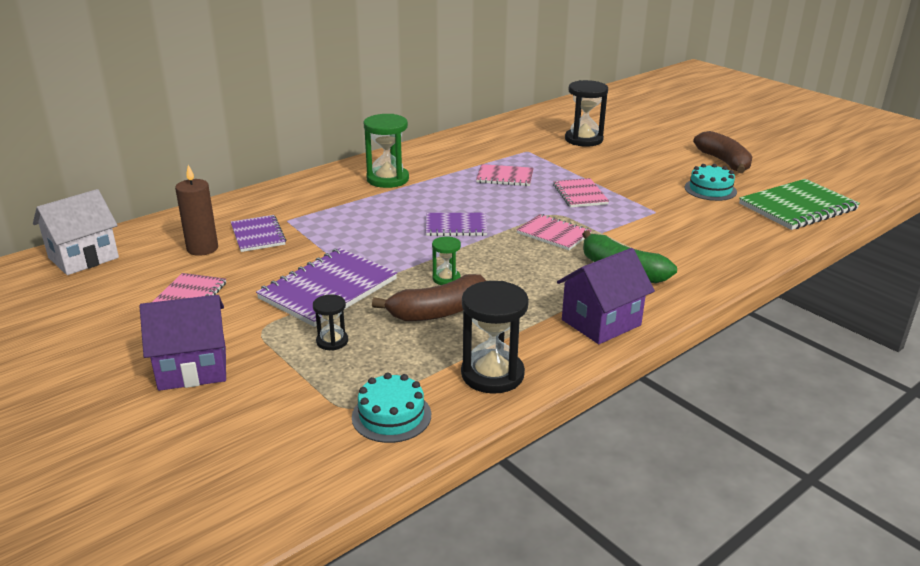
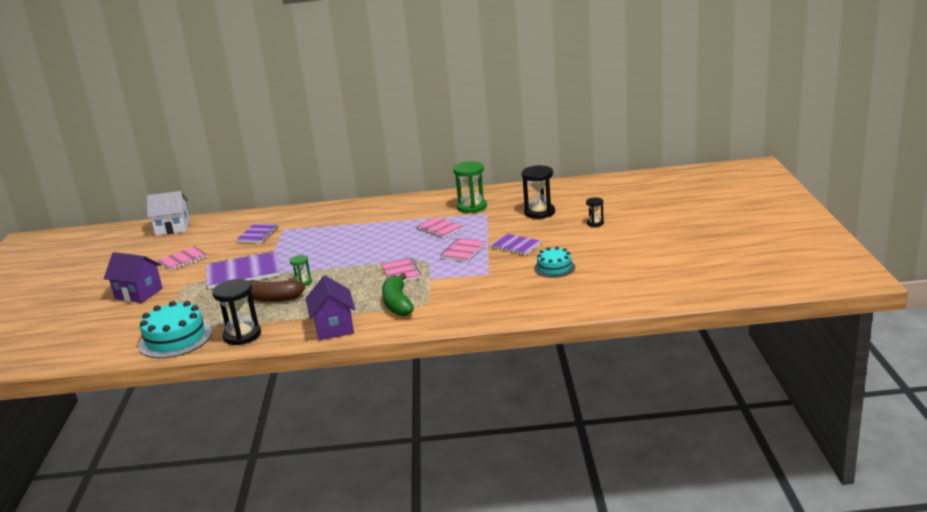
camera: 40 degrees right, 5 degrees down
(202, 248) = (224, 236): brown candle -> none
(332, 341) = (205, 298): black hourglass -> black hourglass (595, 223)
(387, 179) = (371, 215): green hourglass -> green hourglass (472, 207)
(391, 416) = (175, 338): turquoise cake -> turquoise cake, size x1.64
(456, 226) = (358, 254): purple notebook -> purple notebook (516, 246)
(601, 322) = (334, 327): purple house -> purple house turned 75 degrees clockwise
(724, 162) = (607, 250): brown banana -> none
(798, 207) = (590, 295): green notebook -> none

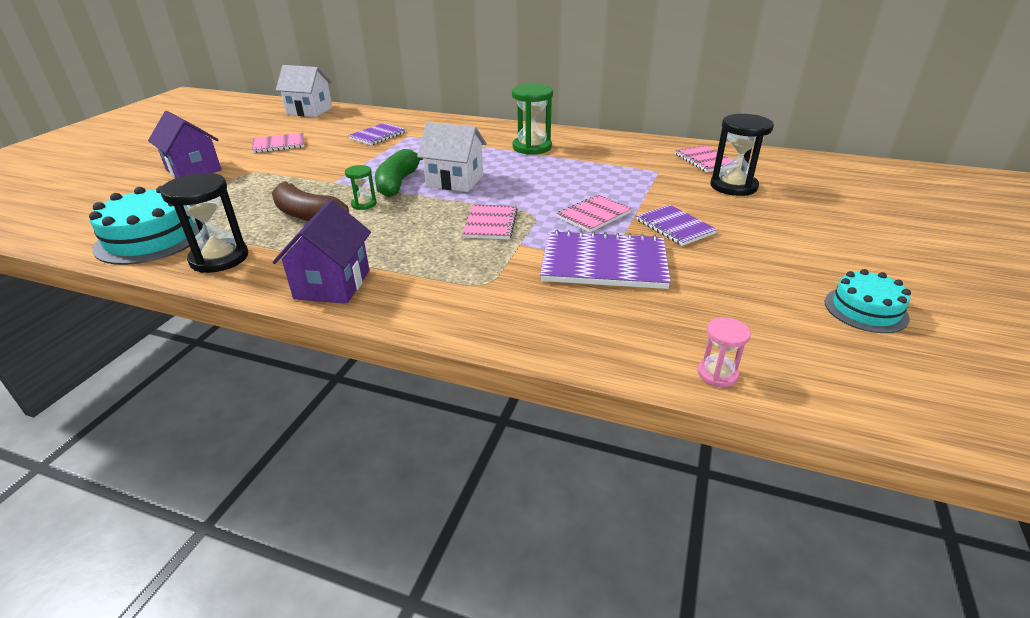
camera: 20 degrees right, 10 degrees up
(243, 272) = (316, 174): purple notebook -> purple notebook (604, 263)
(352, 253) = (455, 181): none -> white house
(397, 303) = (447, 272): green banana -> green banana (398, 183)
(439, 229) = (583, 177): pink notebook -> pink notebook (705, 160)
(472, 207) = (643, 159): green hourglass -> green hourglass (532, 147)
(554, 268) = (719, 281): turquoise cake -> turquoise cake (865, 309)
(571, 308) = (717, 374): none -> pink hourglass
(595, 223) = (815, 222): black hourglass -> none

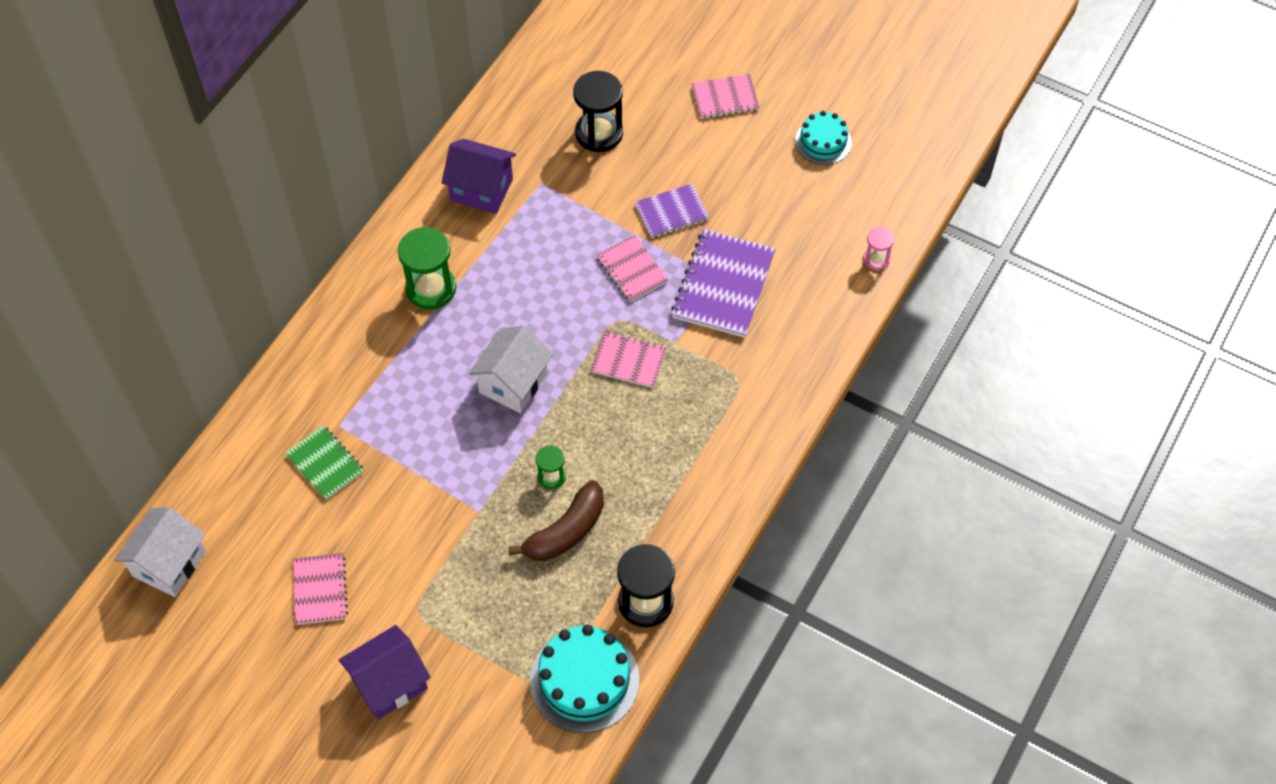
camera: 80 degrees left, 25 degrees up
(332, 284) = (715, 498): purple house -> purple house (481, 190)
(378, 135) = (325, 463): purple notebook -> green notebook
(398, 183) = (501, 441): green banana -> none
(705, 160) = (525, 131): pink notebook -> pink notebook (725, 98)

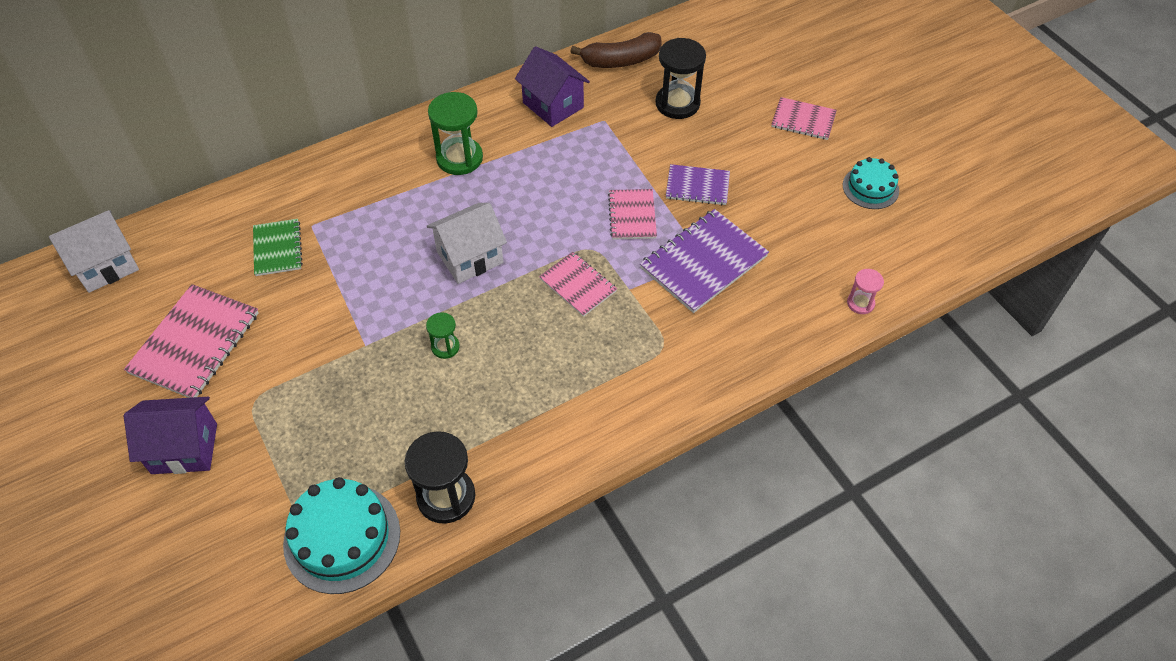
camera: 30 degrees right, 5 degrees down
(320, 590) = (195, 343): pink notebook -> pink notebook, size x1.67
(566, 531) = (423, 398): brown banana -> brown banana (621, 60)

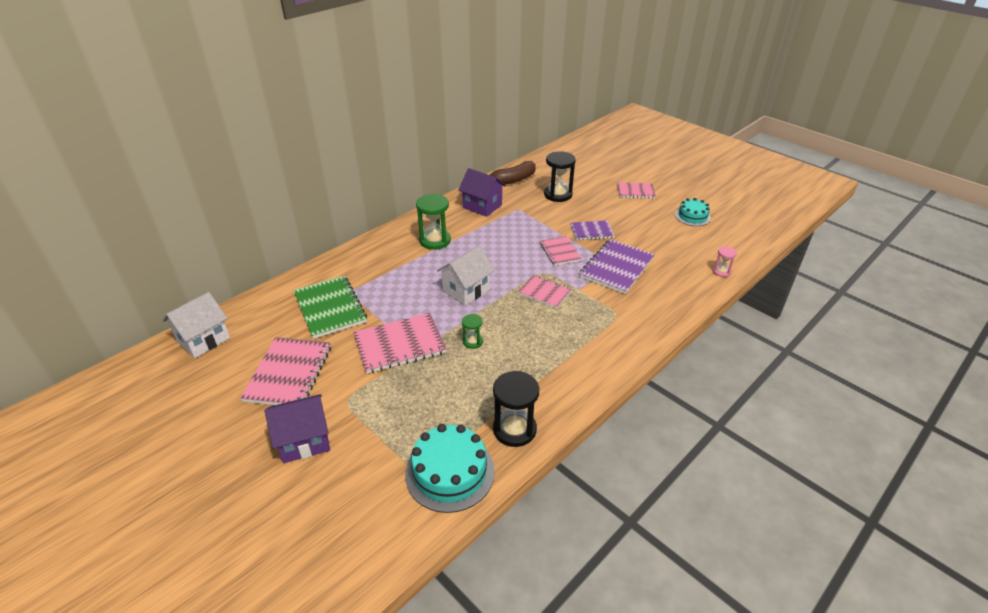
camera: 15 degrees left, 15 degrees down
(277, 248) = (330, 308): green notebook -> green notebook, size x1.67
(348, 330) = (400, 345): none -> pink notebook

